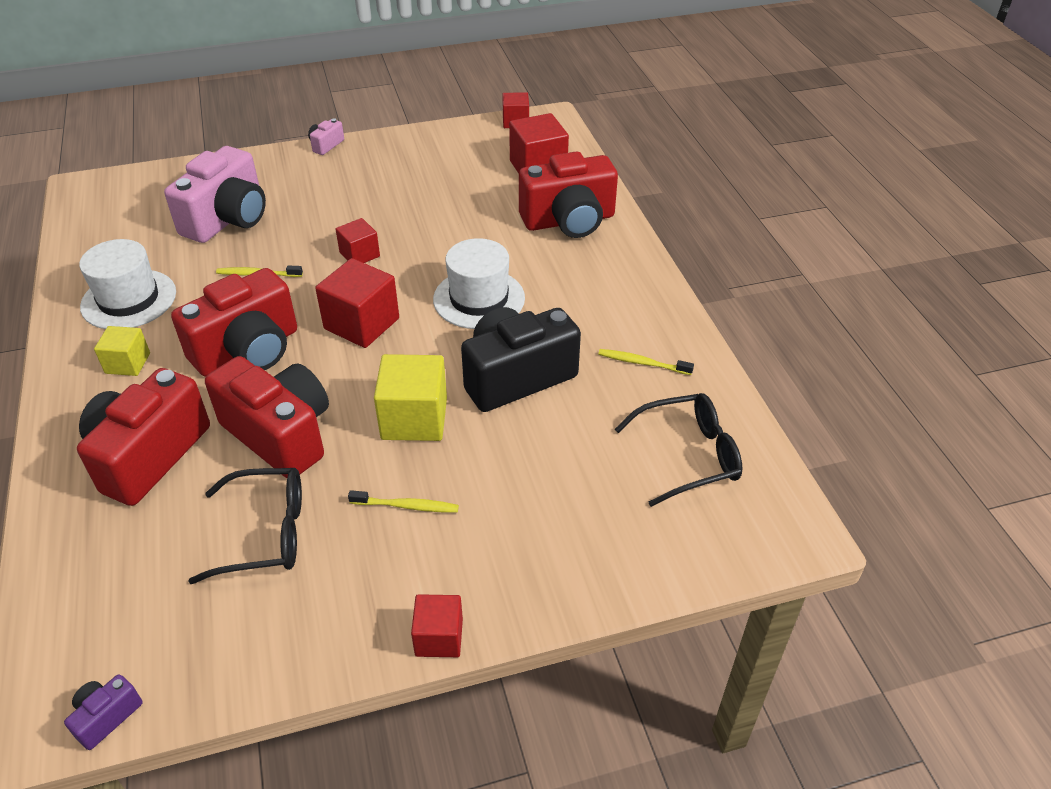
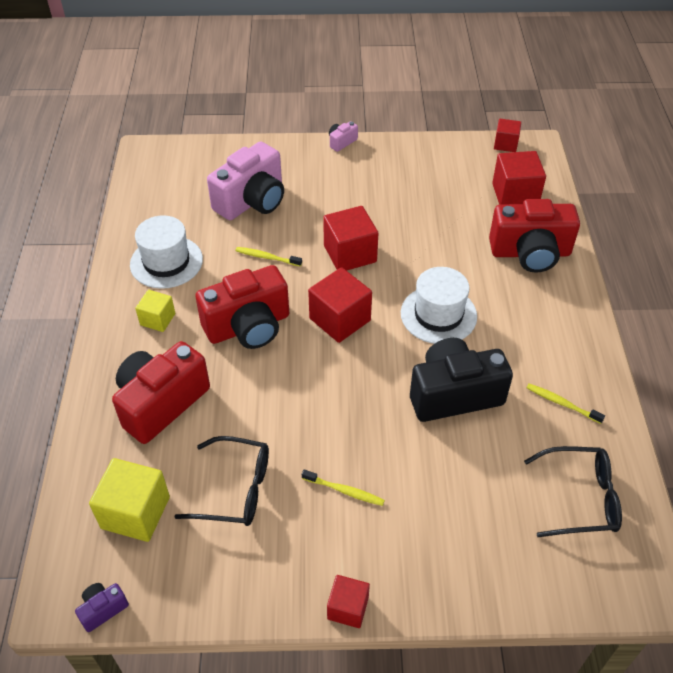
camera: 15 degrees right, 5 degrees up
(280, 434) = (260, 406): red camera -> none
(359, 254) = (350, 254): red cube -> red cube, size x1.67
(414, 418) = (365, 415): yellow cube -> yellow cube (135, 512)

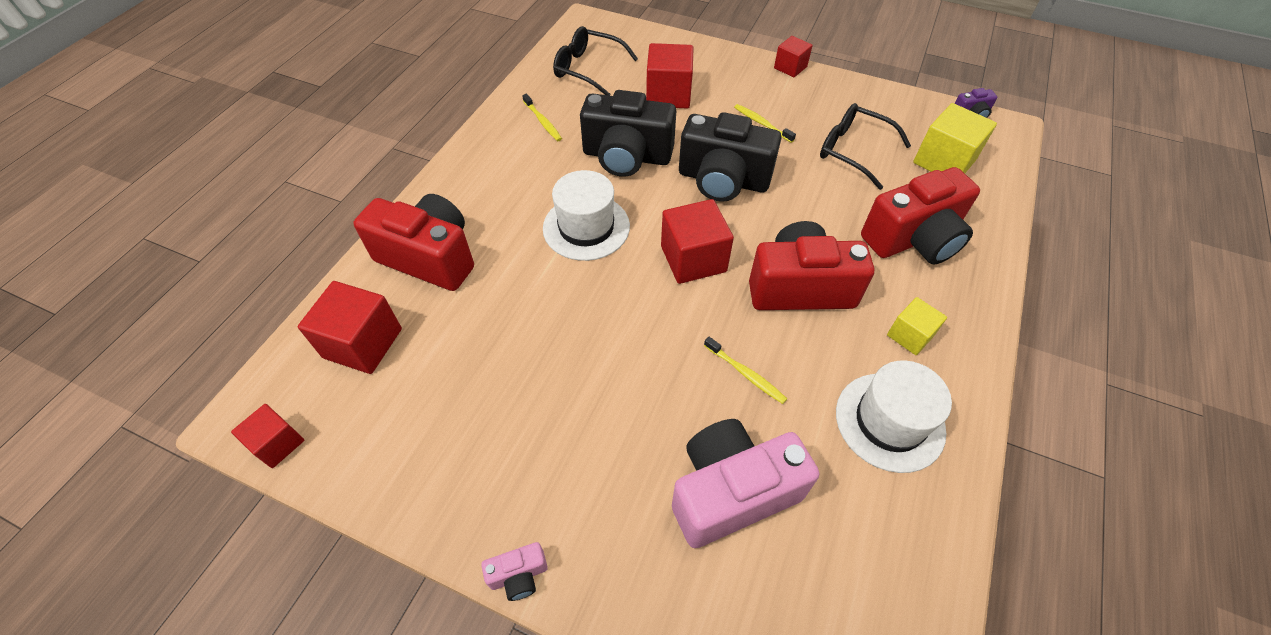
camera: 155 degrees left, 5 degrees up
(350, 254) = (636, 337): red cube -> red cube (668, 94)
(351, 402) = (723, 180): none -> black camera

